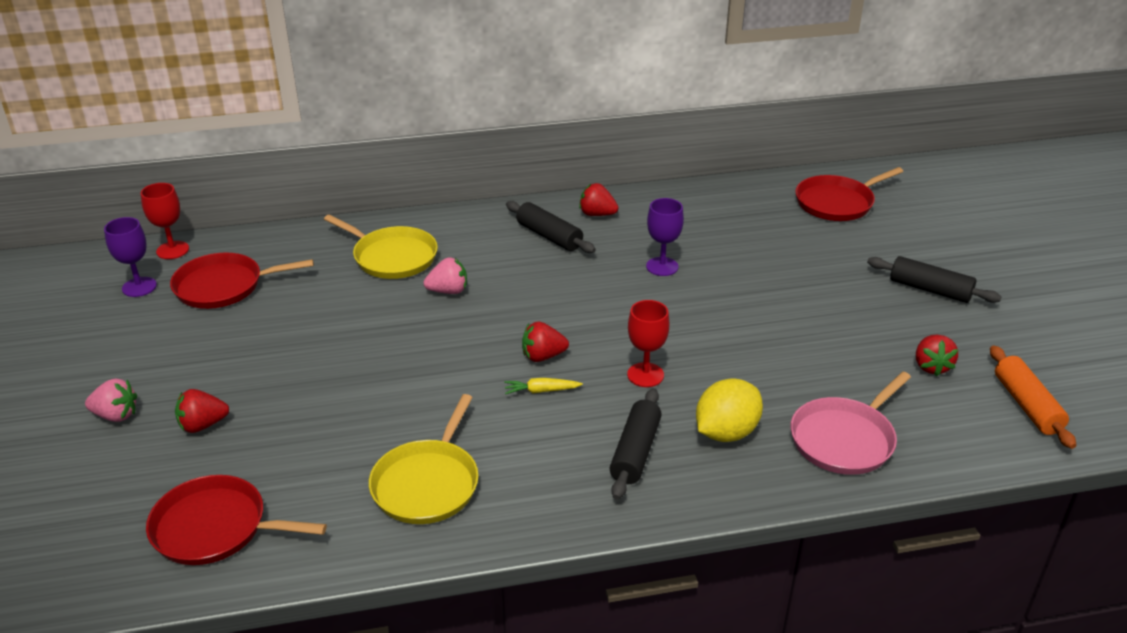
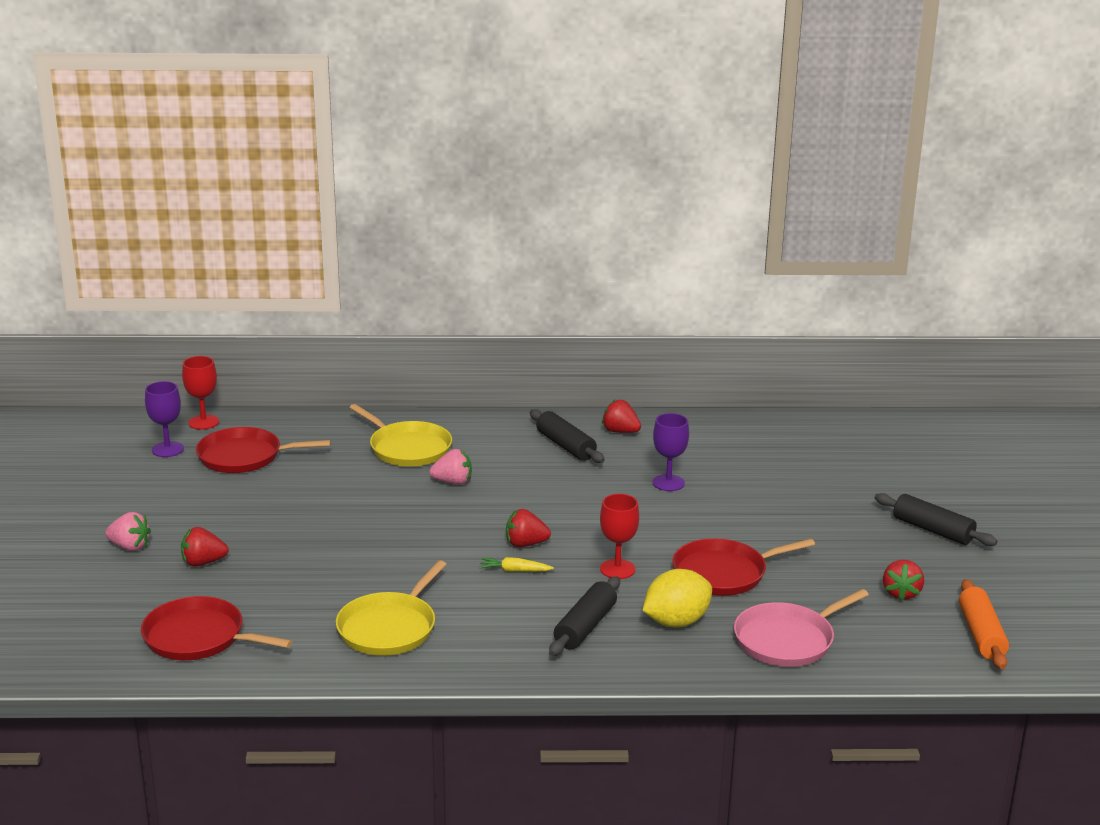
camera: 10 degrees right, 10 degrees down
(837, 203) = (873, 445): red pan -> red pan (724, 573)

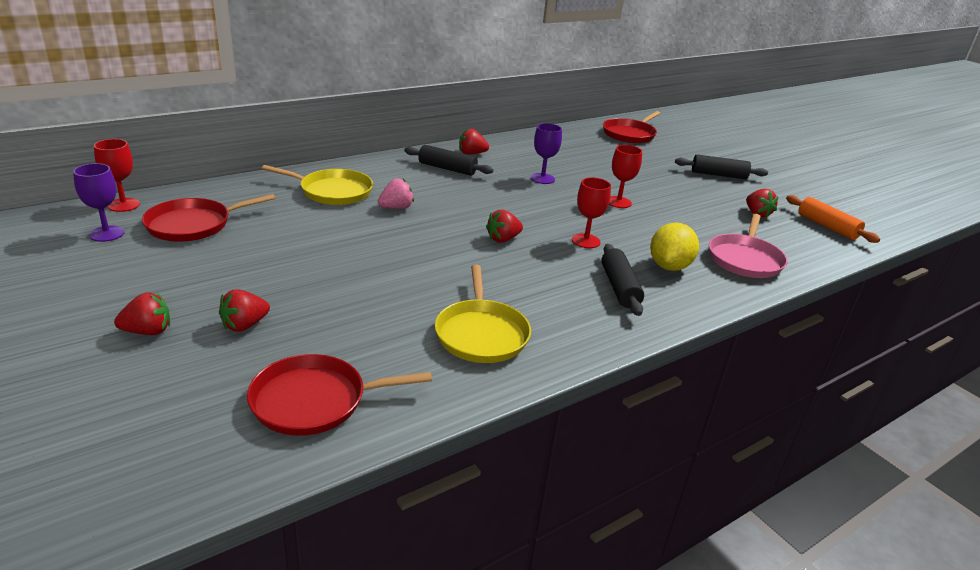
camera: 35 degrees left, 5 degrees up
(130, 547) = (148, 331): pink strawberry -> red strawberry
(514, 571) = (520, 260): yellow carrot -> none
(724, 573) = (651, 226): red pan -> red pan (630, 134)
(726, 534) = (618, 202): none -> red goblet

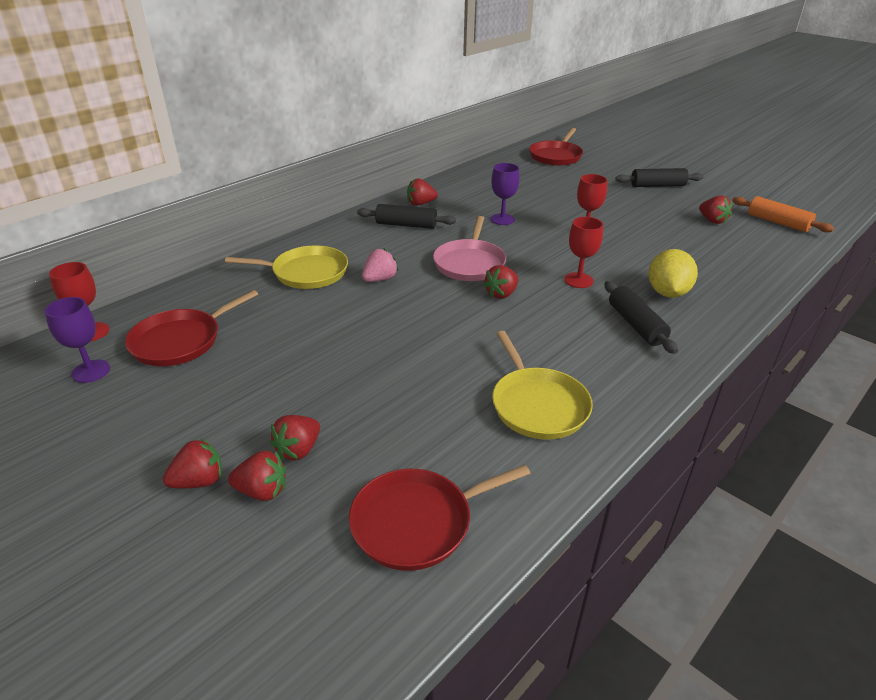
camera: 10 degrees left, 5 degrees up
(196, 349) = (262, 491): none -> red strawberry
(745, 259) = (728, 271): pink pan -> pink pan (470, 263)

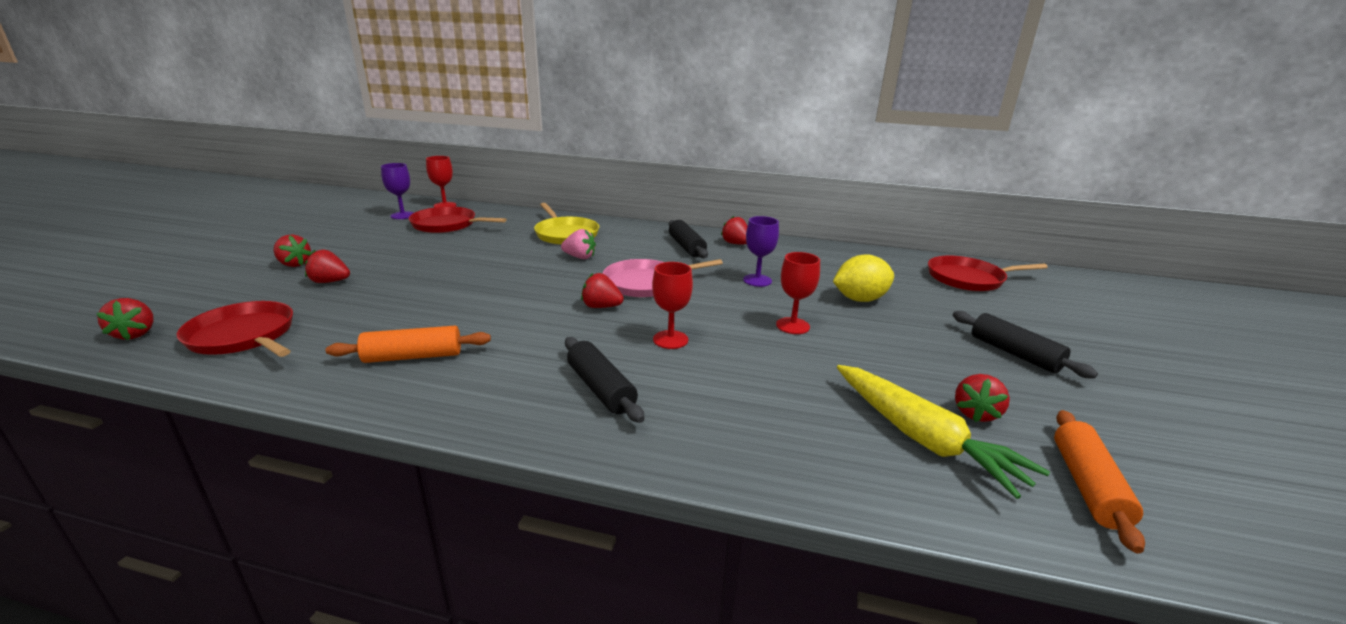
camera: 60 degrees right, 10 degrees down
(262, 491) = (283, 282): red strawberry -> red strawberry (135, 334)
(537, 405) = (413, 356): yellow pan -> orange rolling pin
(636, 325) = (601, 389): black rolling pin -> black rolling pin turned 75 degrees counterclockwise
(667, 293) = (701, 401): yellow lemon -> yellow lemon (859, 299)
(730, 243) = (922, 438): none -> yellow carrot

